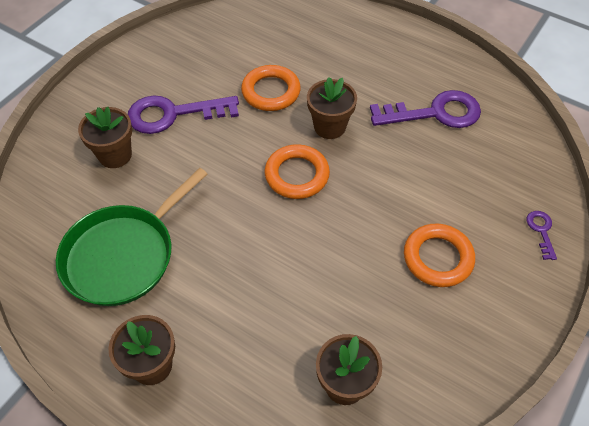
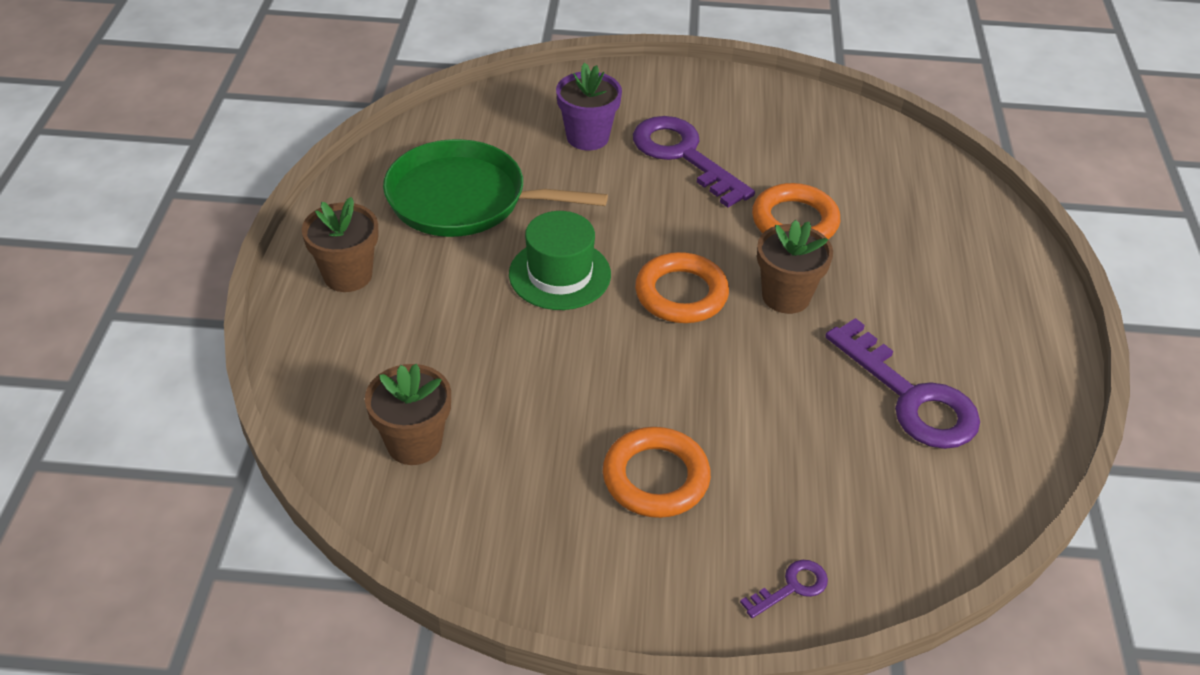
camera: 60 degrees right, 10 degrees down
(115, 155) = (587, 137): brown flower pot -> purple flower pot
(238, 231) = (559, 274): none -> green hat

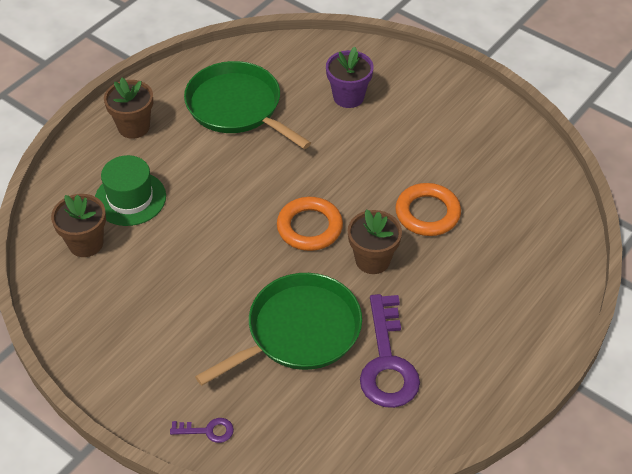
camera: 35 degrees right, 5 degrees up
(559, 274) = (250, 181): green hat -> green hat (130, 198)
(655, 478) = (192, 329): orange ring -> none
(683, 155) = (398, 136): purple key -> none
(782, 414) = (299, 331): none -> green pan

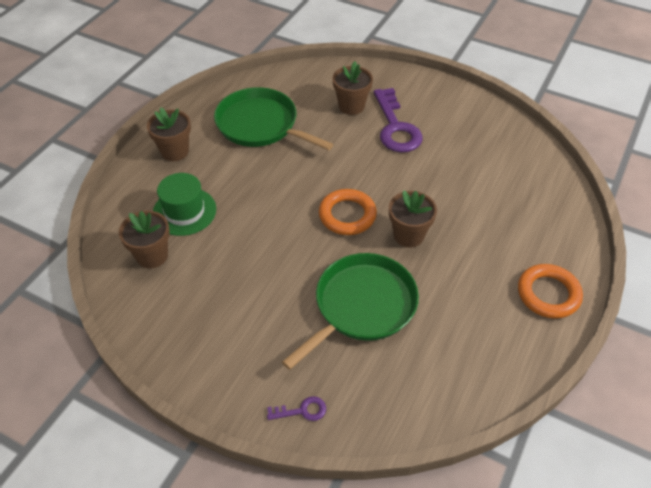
camera: 10 degrees left, 0 degrees up
(348, 97) = (351, 106): purple flower pot -> brown flower pot
(387, 362) = (446, 322): purple key -> purple key (396, 127)
(427, 213) = (443, 190): orange ring -> orange ring (548, 294)

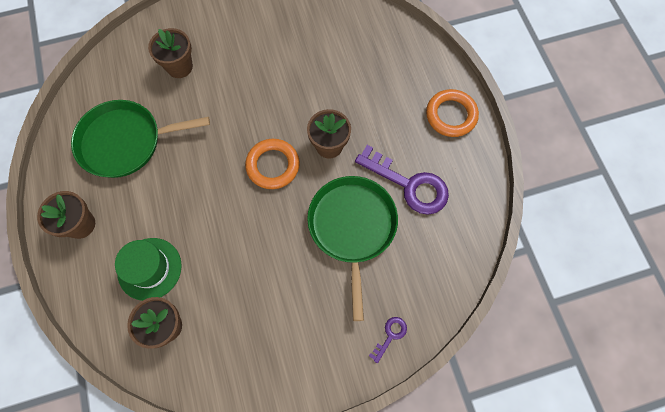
camera: 45 degrees left, 20 degrees up
(396, 127) = (232, 60): purple key -> purple key (409, 185)

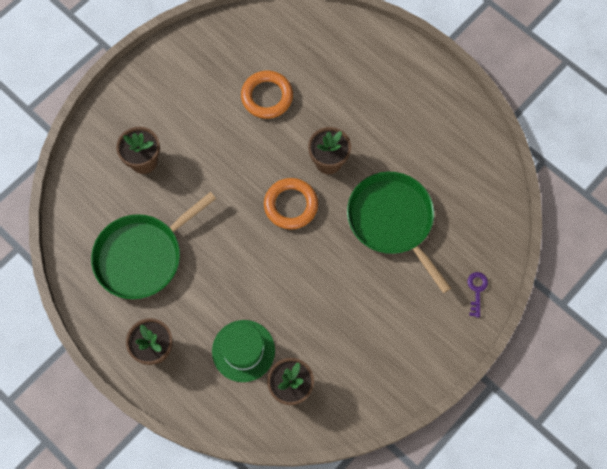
camera: 30 degrees left, 0 degrees up
(409, 185) = (417, 159): purple key -> none
(451, 115) = (416, 79): orange ring -> orange ring (267, 97)

